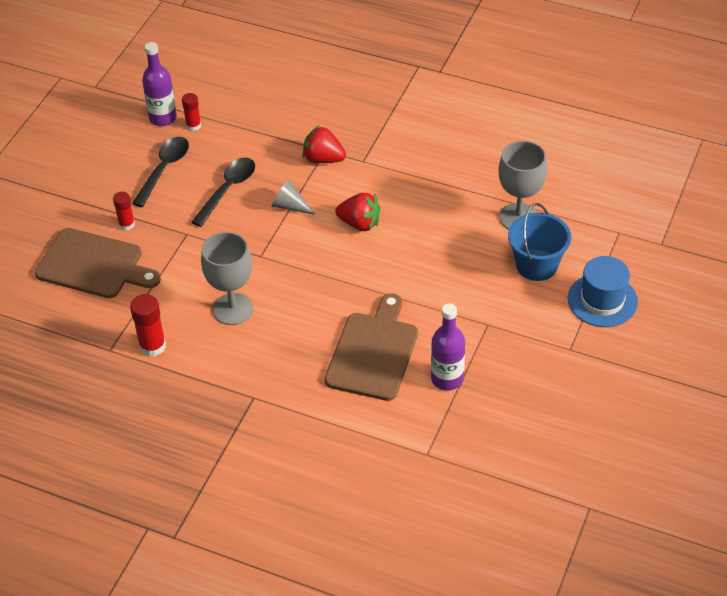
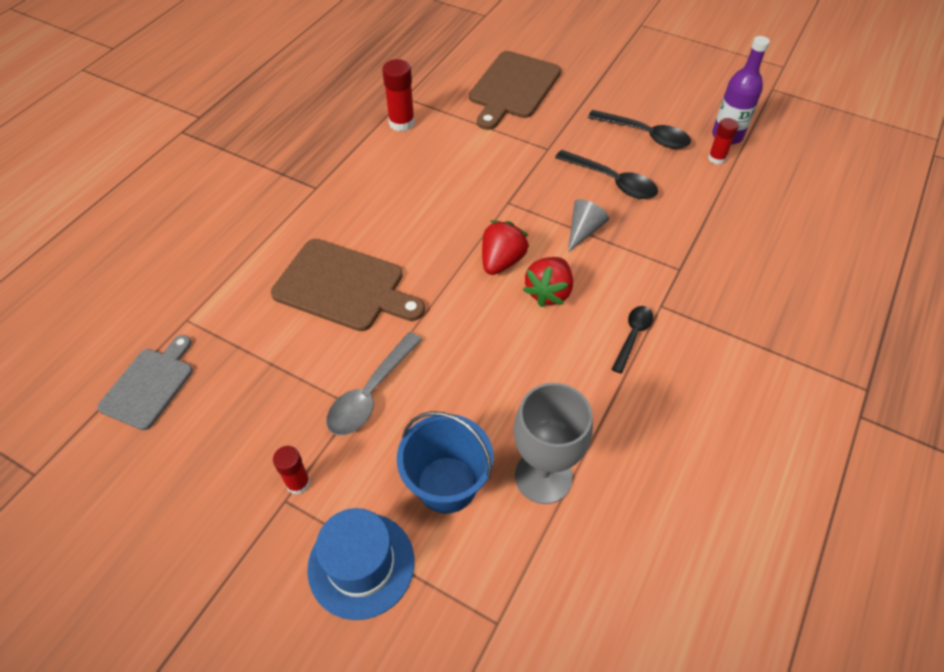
camera: 95 degrees right, 5 degrees up
(126, 224) = (565, 108): red glue stick -> red glue stick (298, 483)
(233, 309) = (435, 178): grey goblet -> none
(323, 159) = (664, 267): red strawberry -> red strawberry (501, 261)
(394, 176) = (632, 336): none -> black spoon
(447, 379) = (283, 352): purple bottle -> none
(474, 317) = (371, 393): none -> grey spoon
(496, 459) = (149, 385): none -> grey cutting board

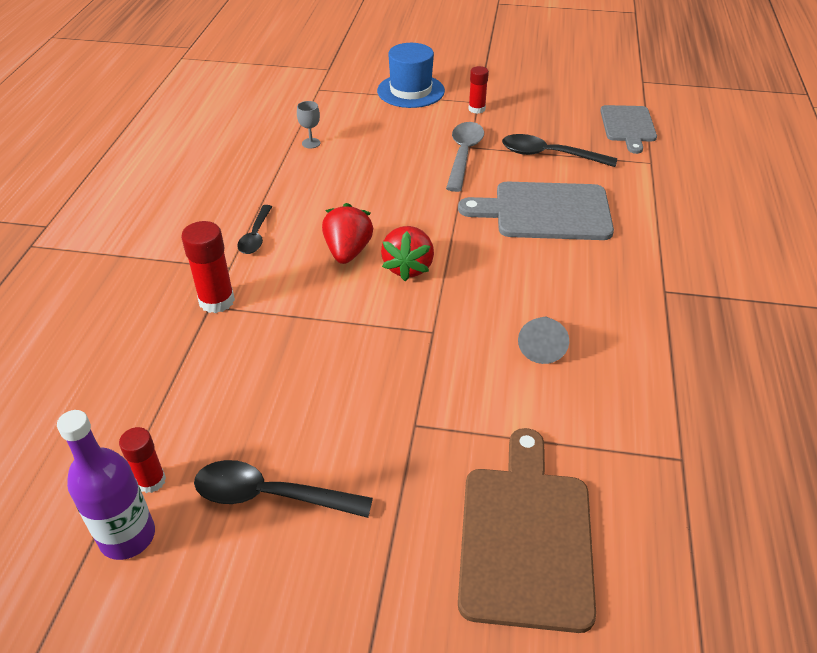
camera: 160 degrees right, 10 degrees down
(344, 286) = (545, 212): brown cutting board -> grey cutting board
(401, 123) = (646, 408): red glue stick -> red glue stick (216, 301)
(447, 484) = (377, 127): blue bucket -> none
(543, 476) = (311, 143): grey goblet -> grey goblet, size x0.43
(583, 230) = (329, 320): grey cone -> grey cone (542, 346)
(612, 181) = (308, 396): black spoon -> black spoon (549, 155)

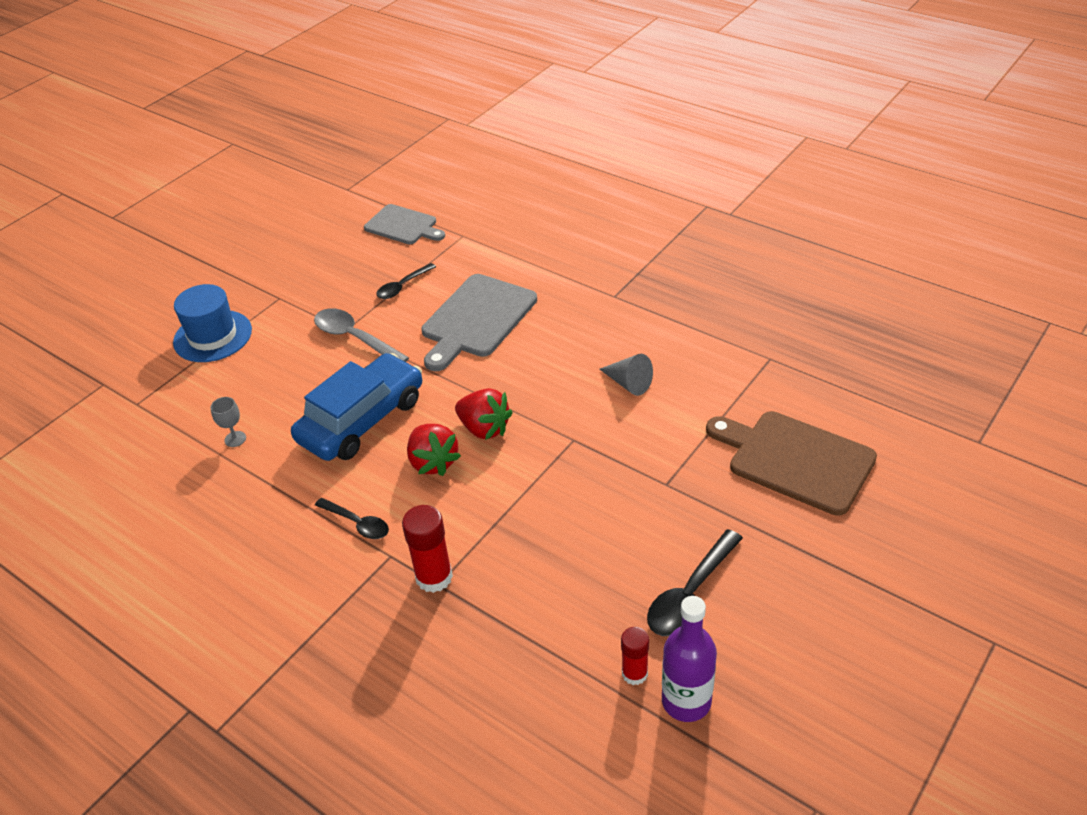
camera: 60 degrees left, 0 degrees up
(348, 252) = (433, 462): red strawberry -> red strawberry turned 150 degrees counterclockwise
(371, 195) = (362, 420): none -> blue car
(476, 109) = (290, 303): red glue stick -> none
(549, 155) = (402, 286): black spoon -> black spoon, size x0.64

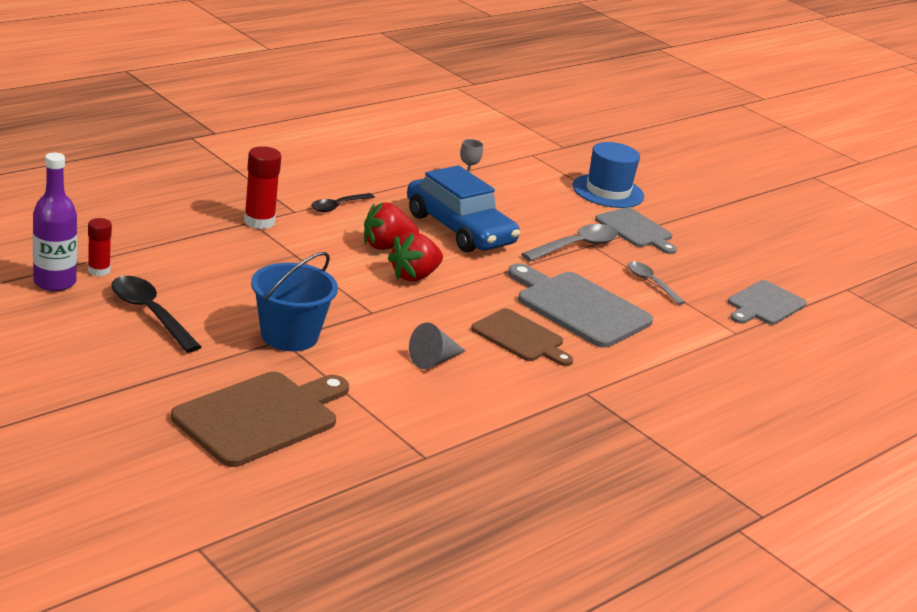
camera: 95 degrees right, 15 degrees down
(296, 307) = (636, 230): none -> grey cutting board
(402, 286) = (651, 283): black spoon -> grey spoon
(553, 343) = (520, 338): none -> brown cutting board
(656, 481) = (289, 336): none -> blue bucket

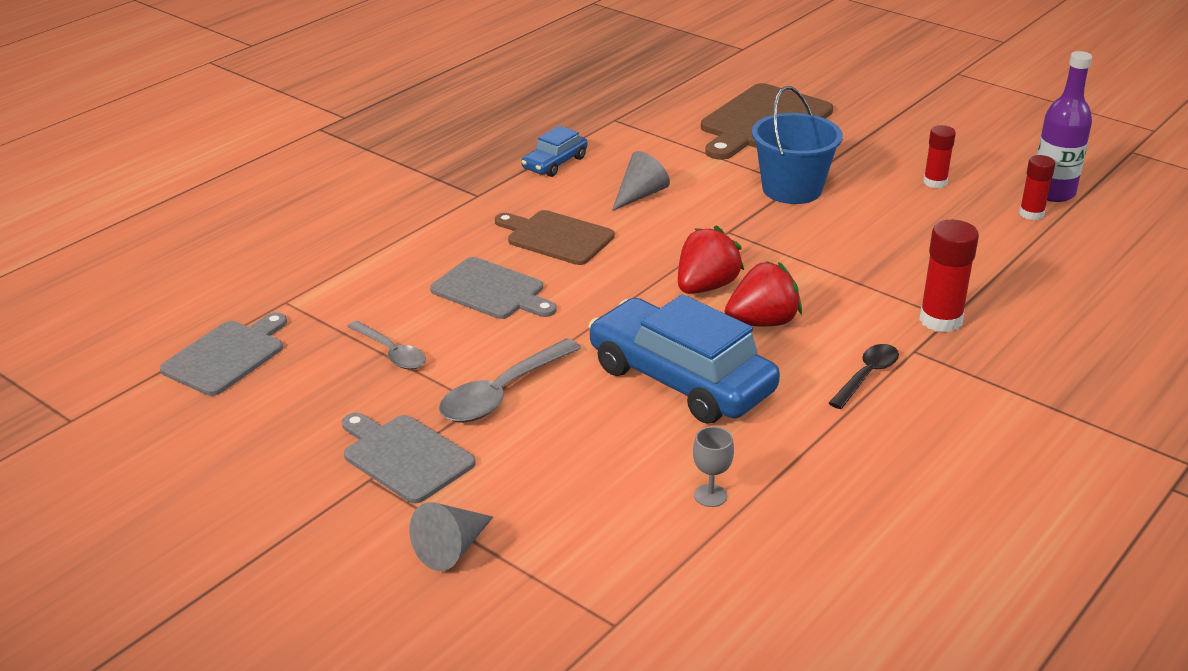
camera: 175 degrees right, 5 degrees up
(150, 314) = (935, 182): black spoon -> red glue stick
(506, 412) = (554, 163): none -> blue car
(579, 307) = (492, 290): grey cutting board -> grey cutting board, size x0.65
(608, 191) = (452, 548): blue hat -> grey cone

